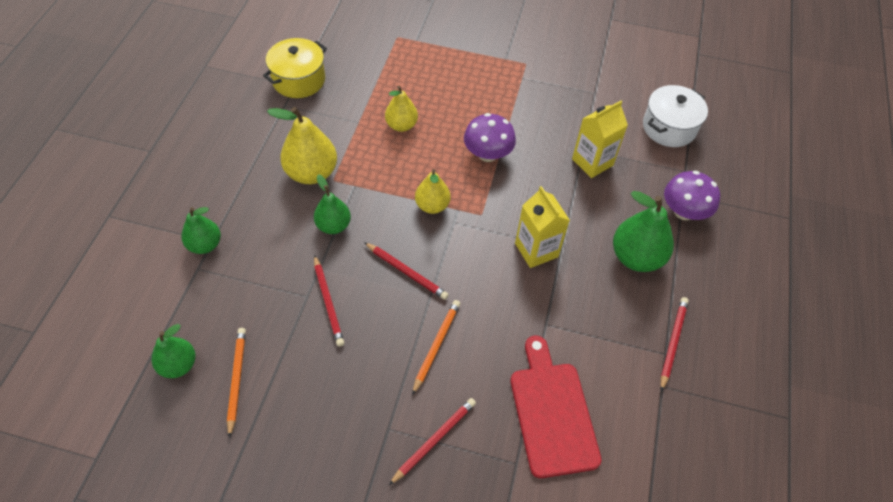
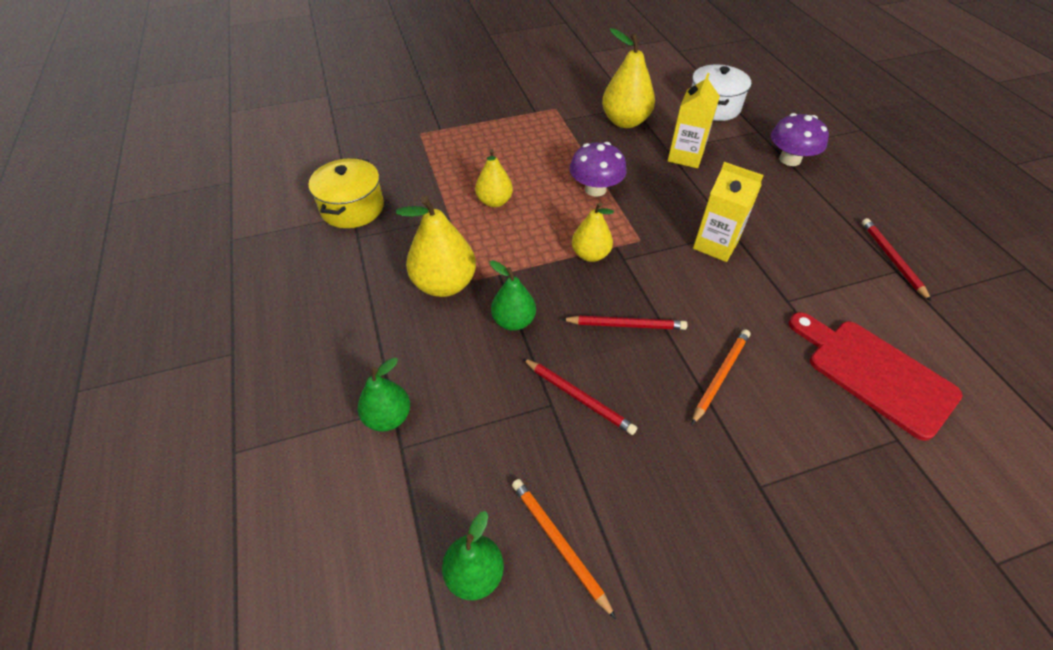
camera: 30 degrees left, 5 degrees down
(434, 440) = (812, 468): red pencil -> none
(436, 346) = (720, 376): orange pencil -> orange pencil turned 45 degrees clockwise
(573, 104) = (625, 121): none -> yellow pear
(636, 257) = (795, 210): green pear -> none

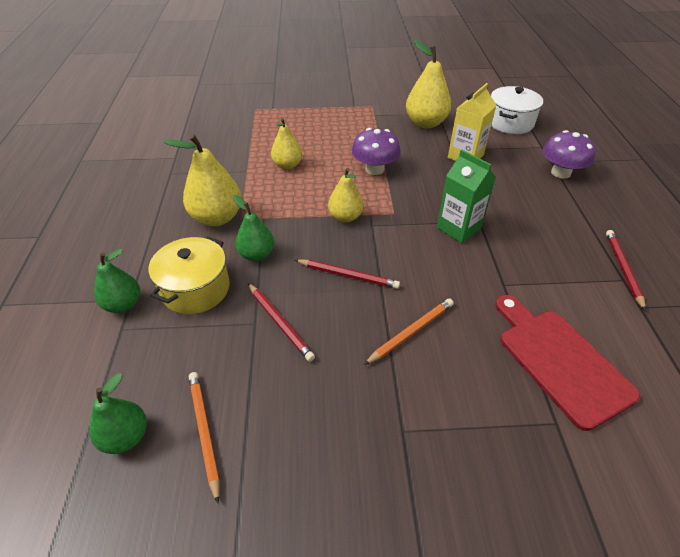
camera: 15 degrees right, 5 degrees down
(352, 208) = (177, 153): yellow pot -> yellow pot (195, 289)
(715, 245) = (458, 228): yellow carton -> green carton

